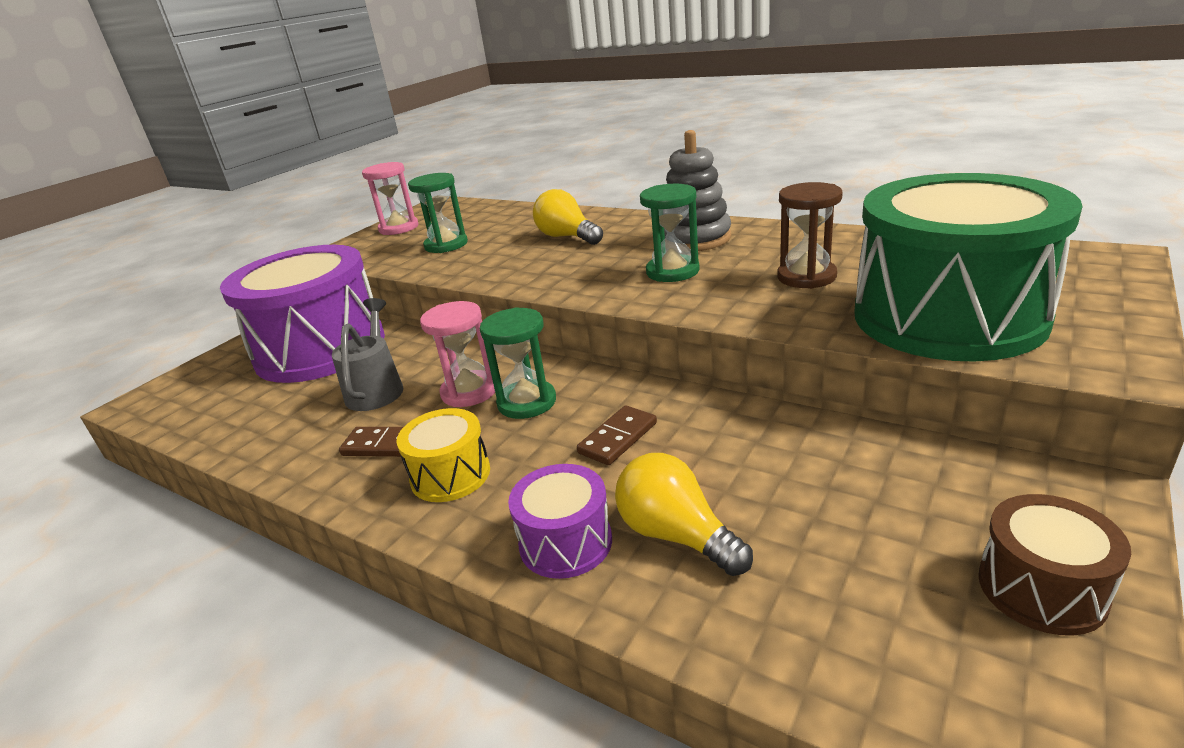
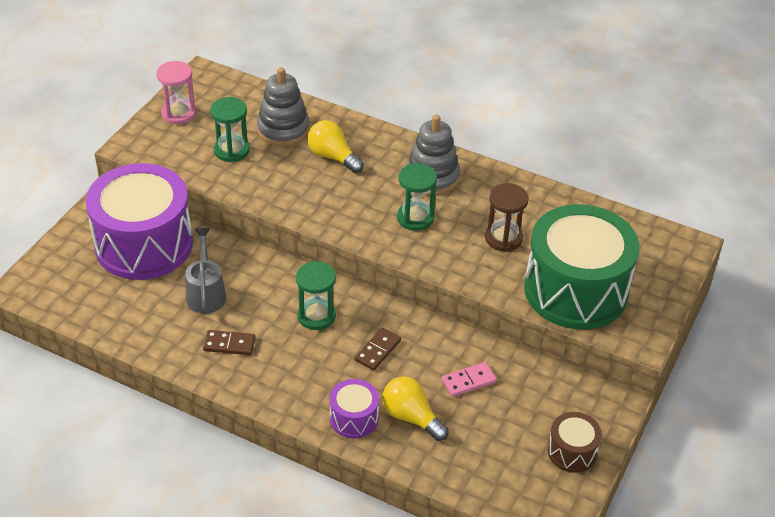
camera: 10 degrees left, 15 degrees up
(450, 475) = (279, 370): yellow drum -> none
(469, 391) = (274, 302): pink hourglass -> none
(512, 226) = (283, 130): none -> grey stacking toy
(780, 471) = (468, 381): none -> pink domino

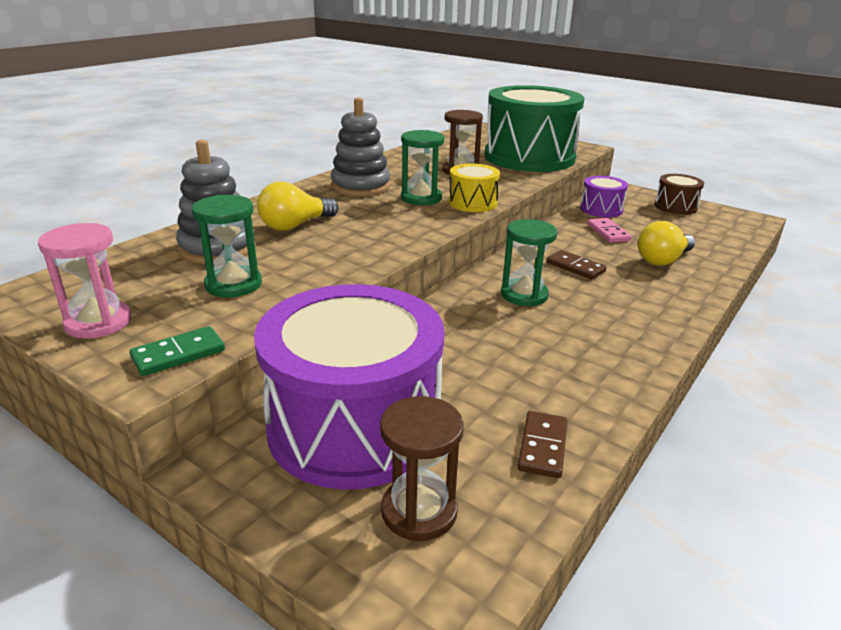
camera: 80 degrees left, 15 degrees down
(80, 277) = (419, 511): none -> brown hourglass
(150, 151) = (178, 354): none -> green domino
(206, 292) = (477, 369): grey watering can -> none
(229, 344) = (578, 356): brown domino -> brown domino (543, 447)
(354, 418) = (676, 287): purple drum -> purple drum (601, 209)
(414, 251) = (472, 203): none -> yellow drum

